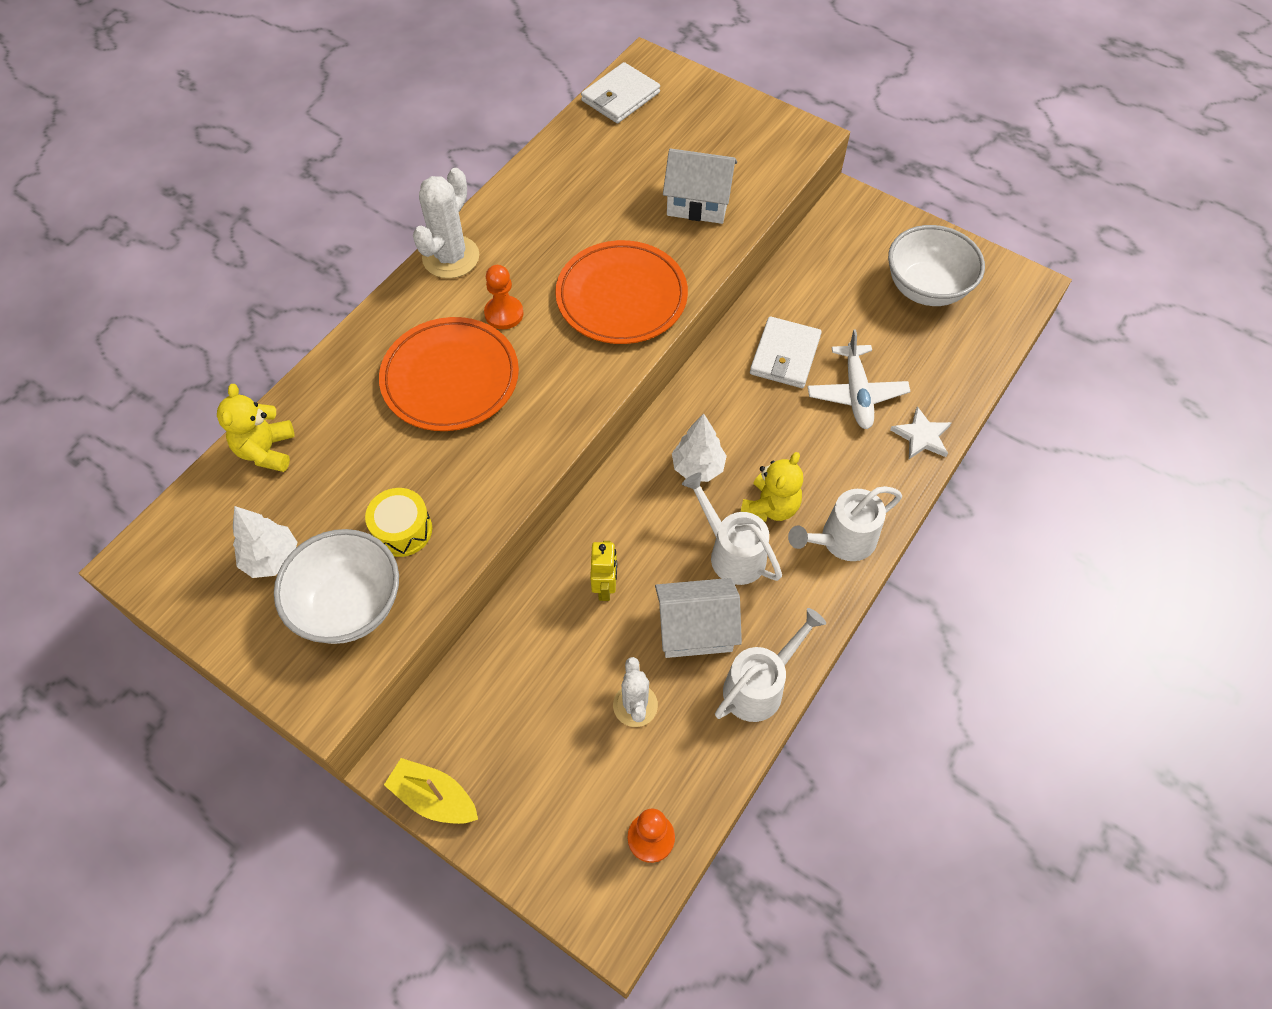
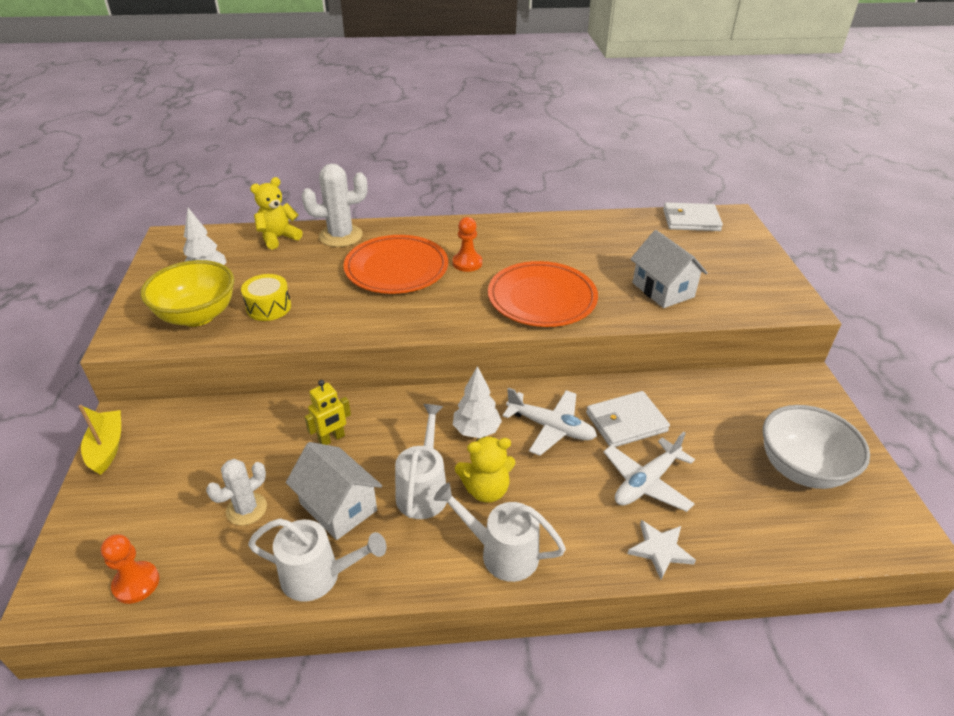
camera: 50 degrees right, 20 degrees down
(349, 605) = (197, 315): white bowl -> yellow bowl
(451, 257) = (482, 226): white cactus -> white cactus (341, 236)
(744, 411) = (551, 428): none -> white plane

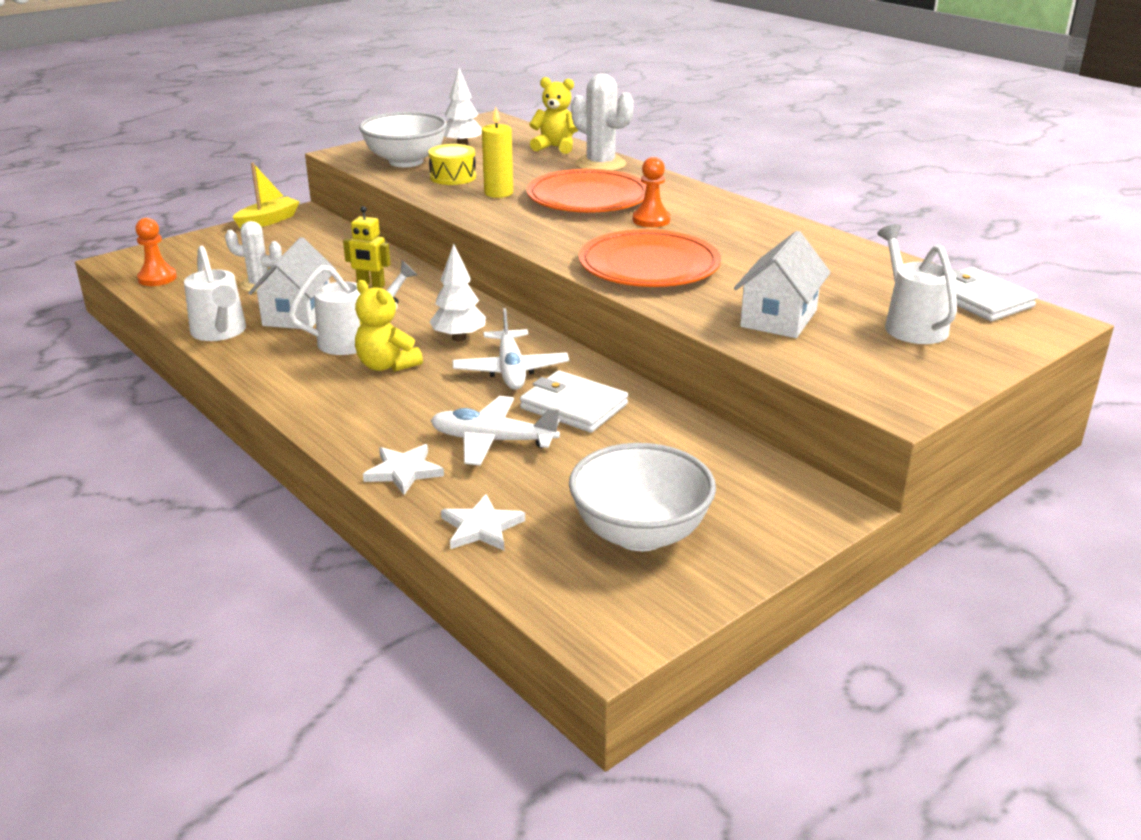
camera: 55 degrees right, 10 degrees down
(197, 315) = (406, 161): yellow bowl -> white bowl
(334, 301) = (498, 193): none -> yellow candle
(501, 552) = (317, 394): white watering can -> white watering can (911, 324)
(759, 540) = (481, 527): none -> white star

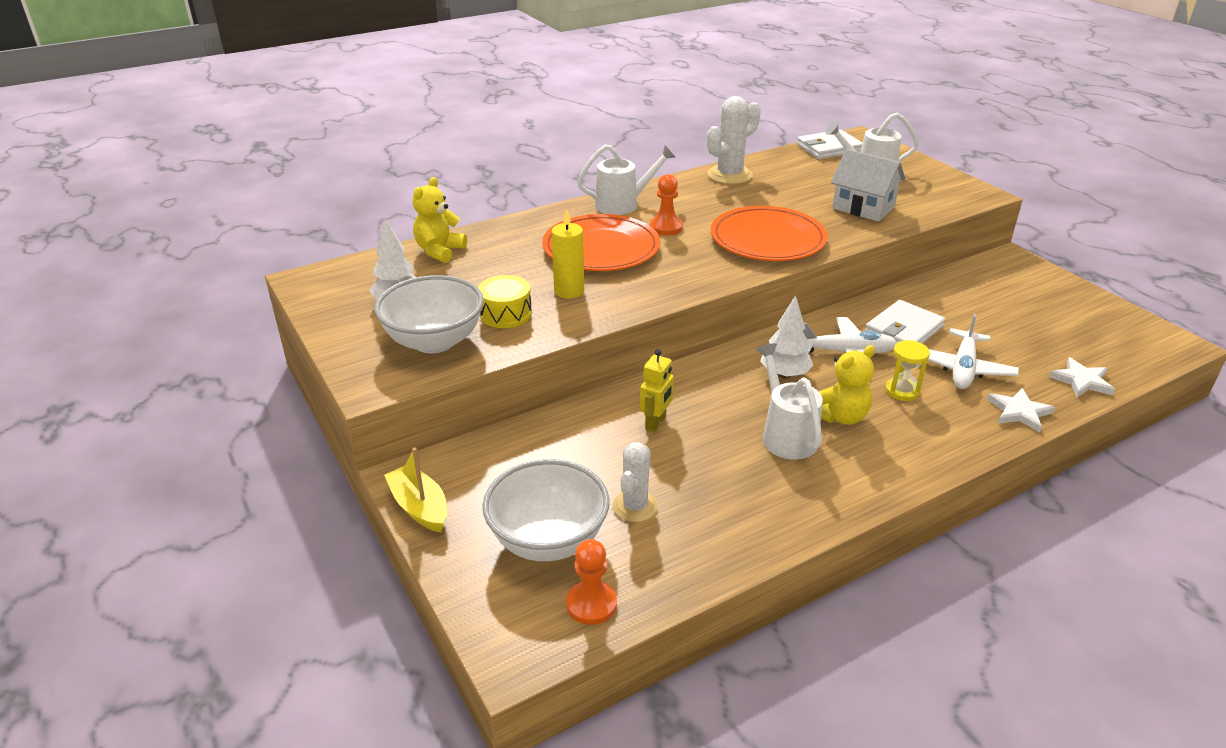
camera: 80 degrees left, 5 degrees up
(220, 332) = (764, 531): white watering can -> white watering can (623, 204)
(298, 314) = (722, 474): white house -> none
(438, 400) = (902, 391): none -> yellow hourglass
(600, 164) = (507, 234): white cactus -> white cactus (729, 175)
(640, 533) = (1065, 322): white bowl -> white bowl (548, 540)

